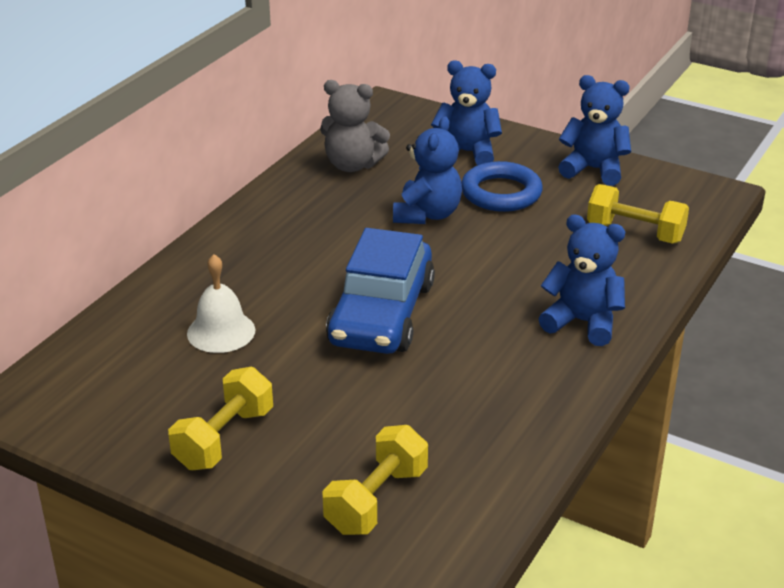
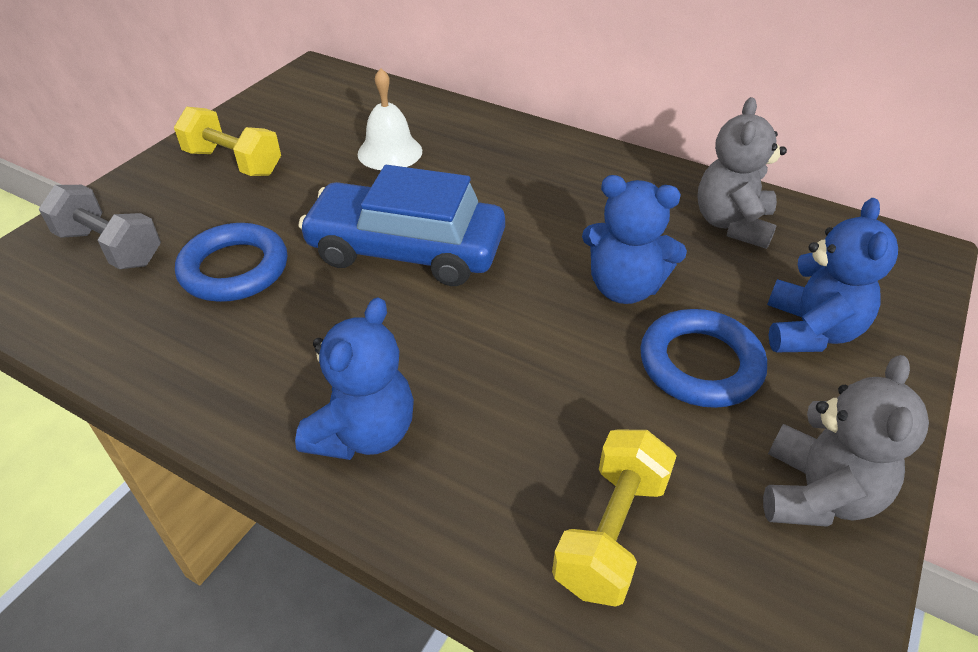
camera: 90 degrees right, 10 degrees up
(376, 500) = (110, 248): yellow dumbbell -> grey dumbbell
(409, 409) = (234, 269): none -> blue ring
(593, 169) = (817, 494): blue teddy bear -> grey teddy bear

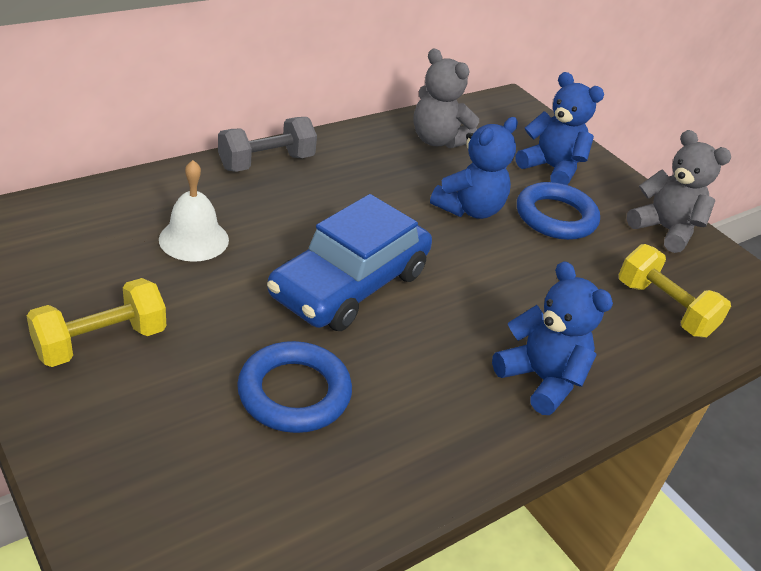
camera: 70 degrees left, 5 degrees down
(110, 248) = (178, 478): grey dumbbell -> grey dumbbell (266, 162)

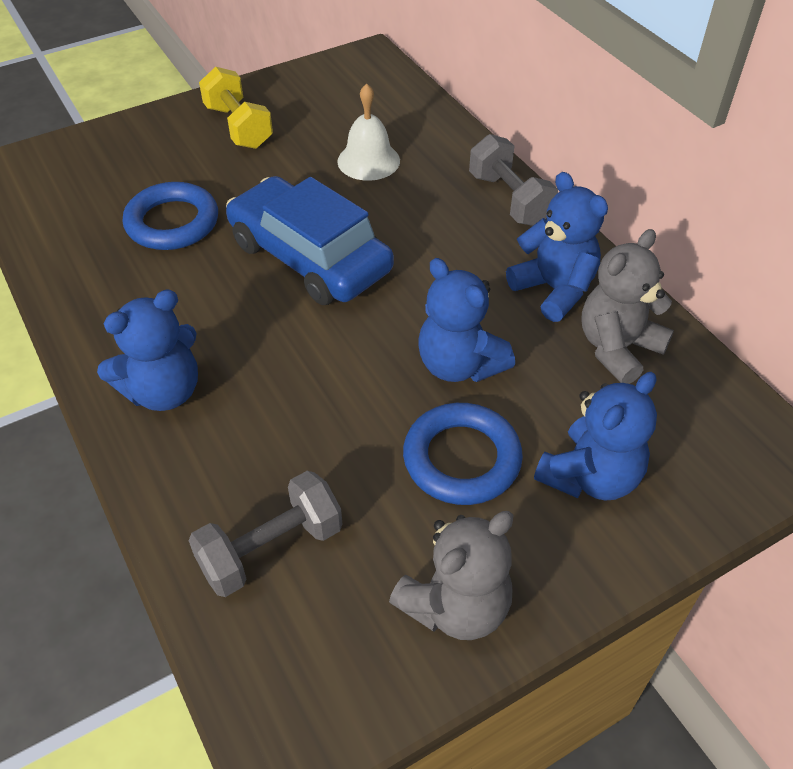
camera: 100 degrees right, 10 degrees up
(381, 157) = (554, 289): none -> blue teddy bear
(664, 308) = (271, 549): yellow dumbbell -> grey dumbbell

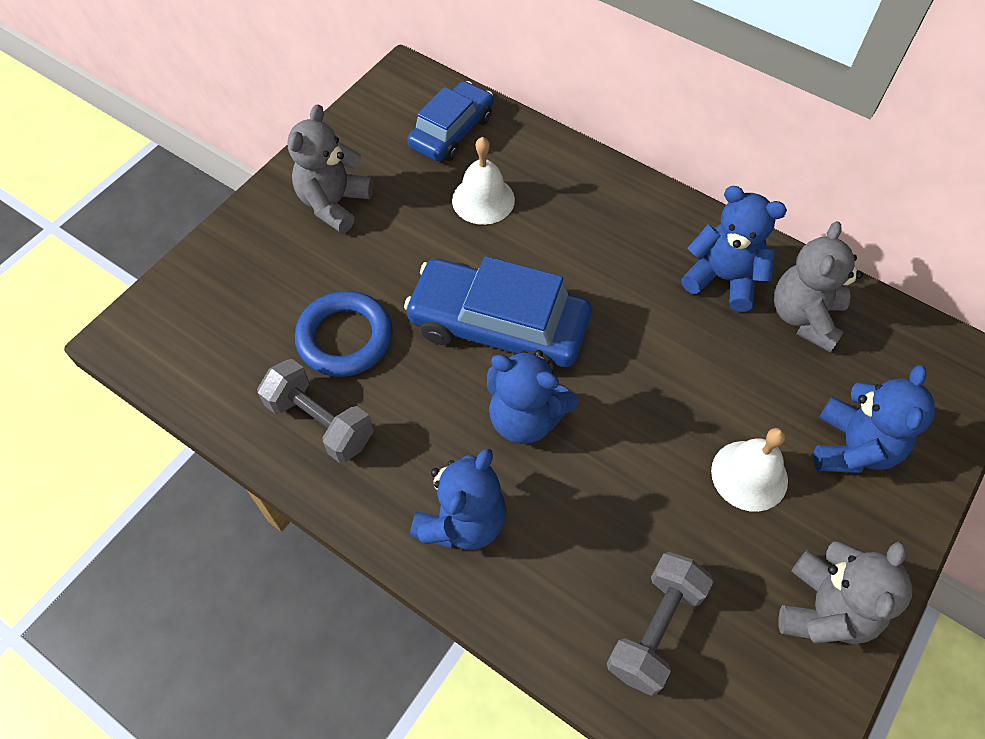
camera: 25 degrees left, 10 degrees up
(238, 127) = (334, 204): yellow dumbbell -> grey teddy bear
(378, 105) = (452, 131): none -> blue car
(459, 365) = (693, 386): blue teddy bear -> blue teddy bear (525, 418)
(461, 459) = (749, 475): blue ring -> white bell
(509, 199) = (632, 198): grey dumbbell -> grey dumbbell (320, 422)

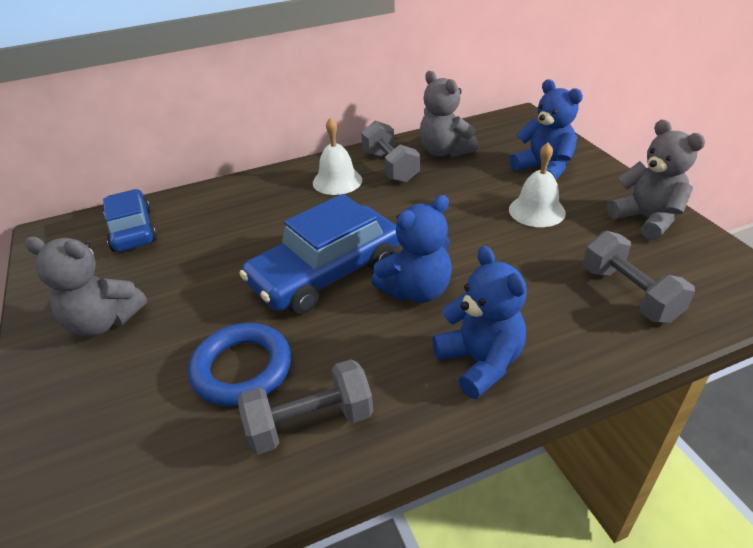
camera: 55 degrees left, 20 degrees down
(334, 204) = (103, 322): grey teddy bear -> grey teddy bear turned 45 degrees counterclockwise
(483, 199) = (211, 238): white bell -> white bell (337, 181)
(723, 279) = (390, 167): blue teddy bear -> grey dumbbell

